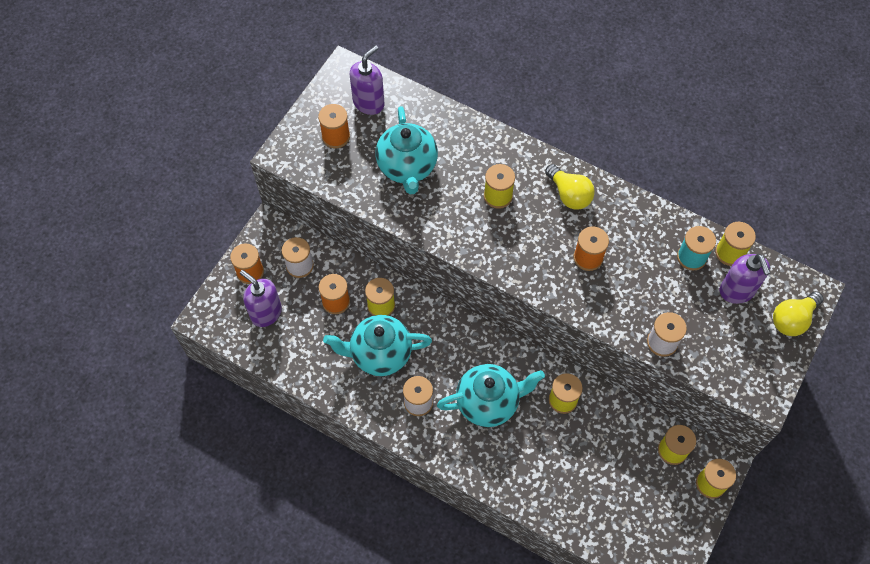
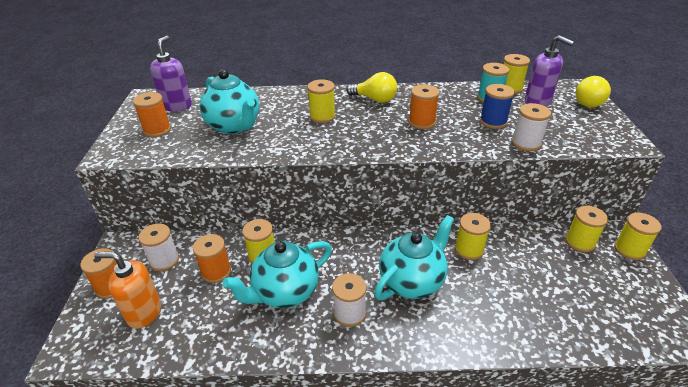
camera: 30 degrees left, 25 degrees down
(266, 313) = (144, 313): purple soap dispenser -> orange soap dispenser
(659, 295) = (493, 122): none -> blue spool

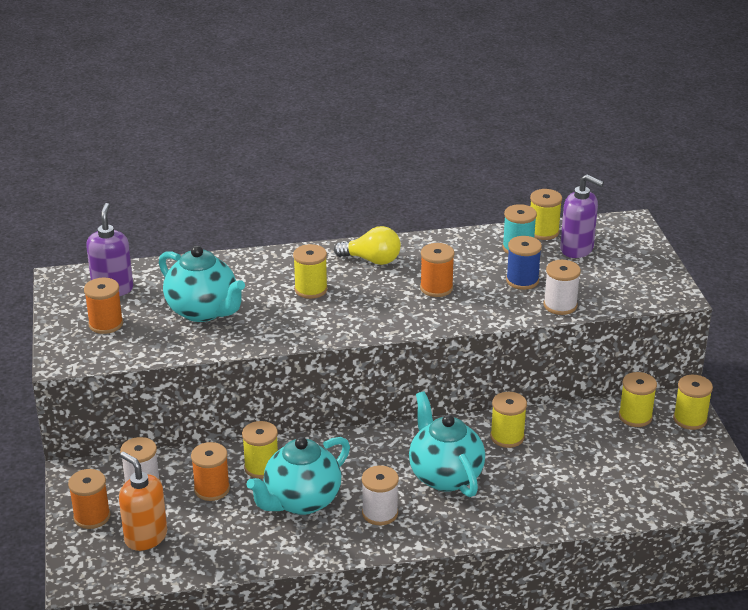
camera: 10 degrees left, 5 degrees down
(144, 313) = (145, 537): orange soap dispenser -> orange soap dispenser turned 45 degrees clockwise
(412, 281) = (445, 476): turquoise teapot -> turquoise teapot turned 60 degrees counterclockwise
(587, 102) = (637, 244): yellow light bulb -> none

